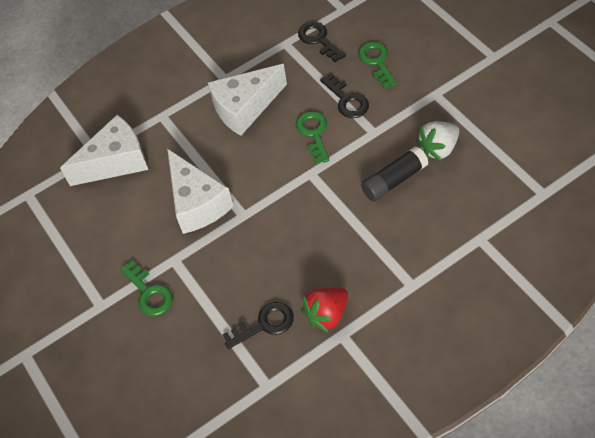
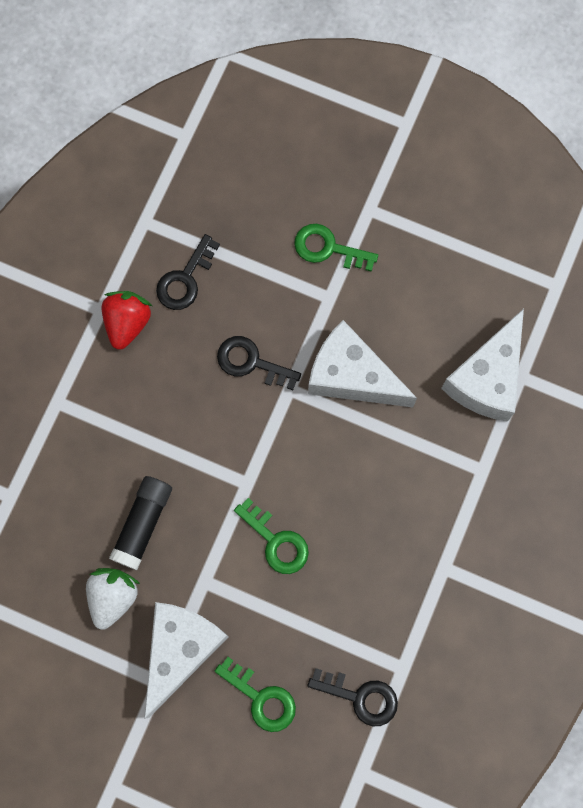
camera: 140 degrees right, 20 degrees up
(245, 108) = (385, 535): white cheese -> white cheese (180, 650)
(347, 100) = (264, 613): black key -> black key (251, 362)

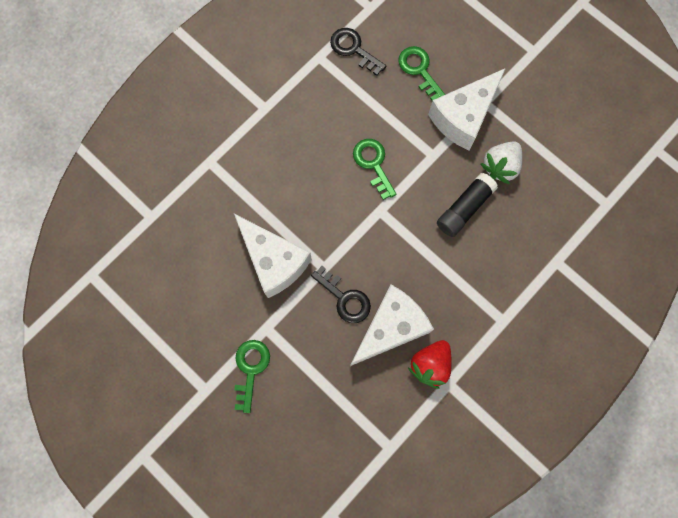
camera: 160 degrees left, 0 degrees up
(185, 279) = (373, 385): black key -> none
(328, 248) = (251, 369): green key -> green key turned 120 degrees counterclockwise
(487, 378) = (176, 224): white cheese -> white cheese (390, 328)

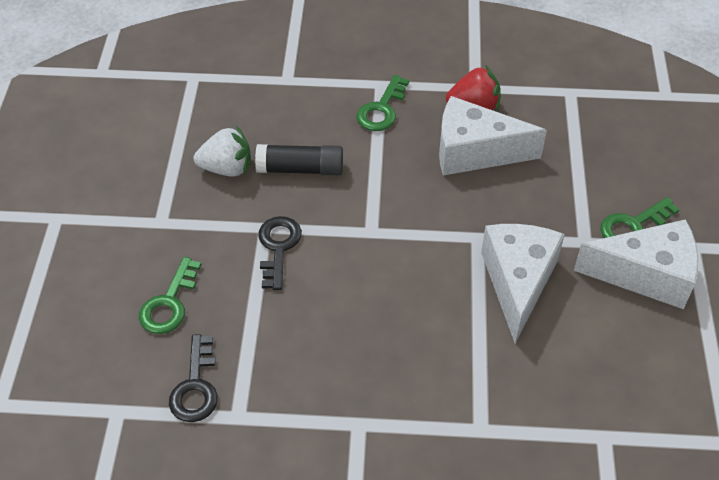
camera: 130 degrees left, 25 degrees down
(345, 298) = (487, 201): black key -> black key (278, 247)
(373, 164) = (325, 270): green key -> green key (381, 109)
(463, 117) = (195, 229): white cheese -> white cheese (646, 275)

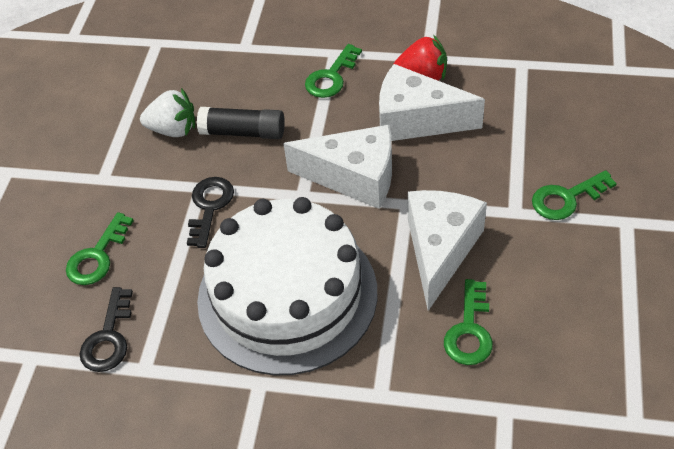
camera: 10 degrees right, 0 degrees up
(372, 334) = (287, 295): none -> white cake
(558, 361) = (469, 330): none -> green key
(646, 275) = (573, 248): white cheese -> white cheese (354, 177)

